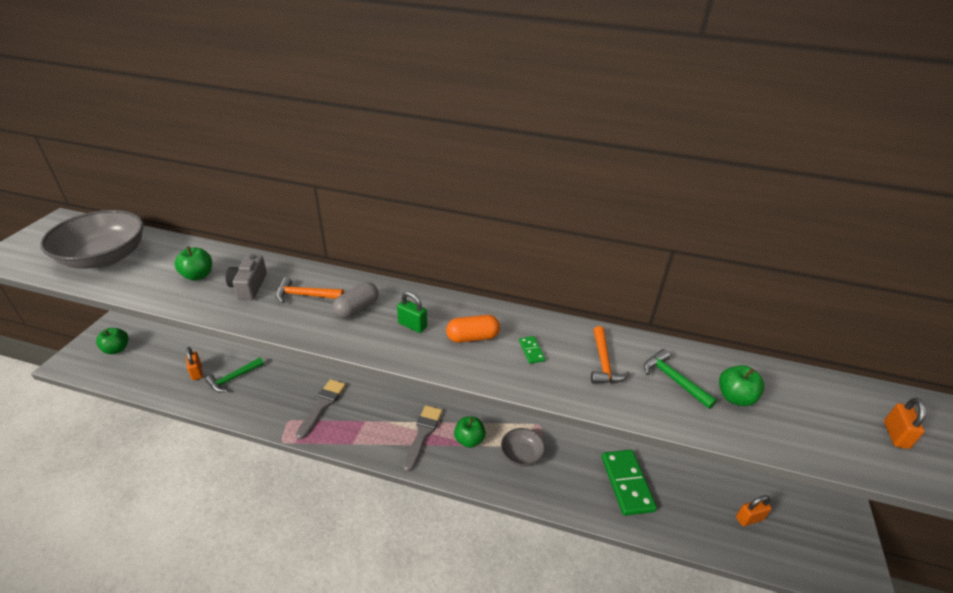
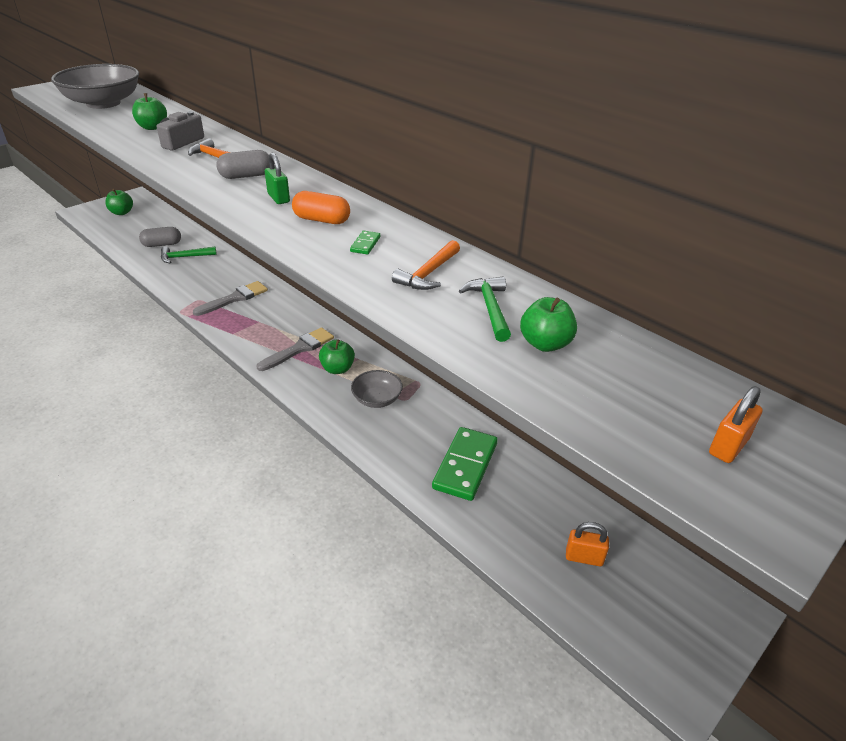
camera: 30 degrees right, 0 degrees up
(197, 372) = (162, 244): orange padlock -> grey capsule

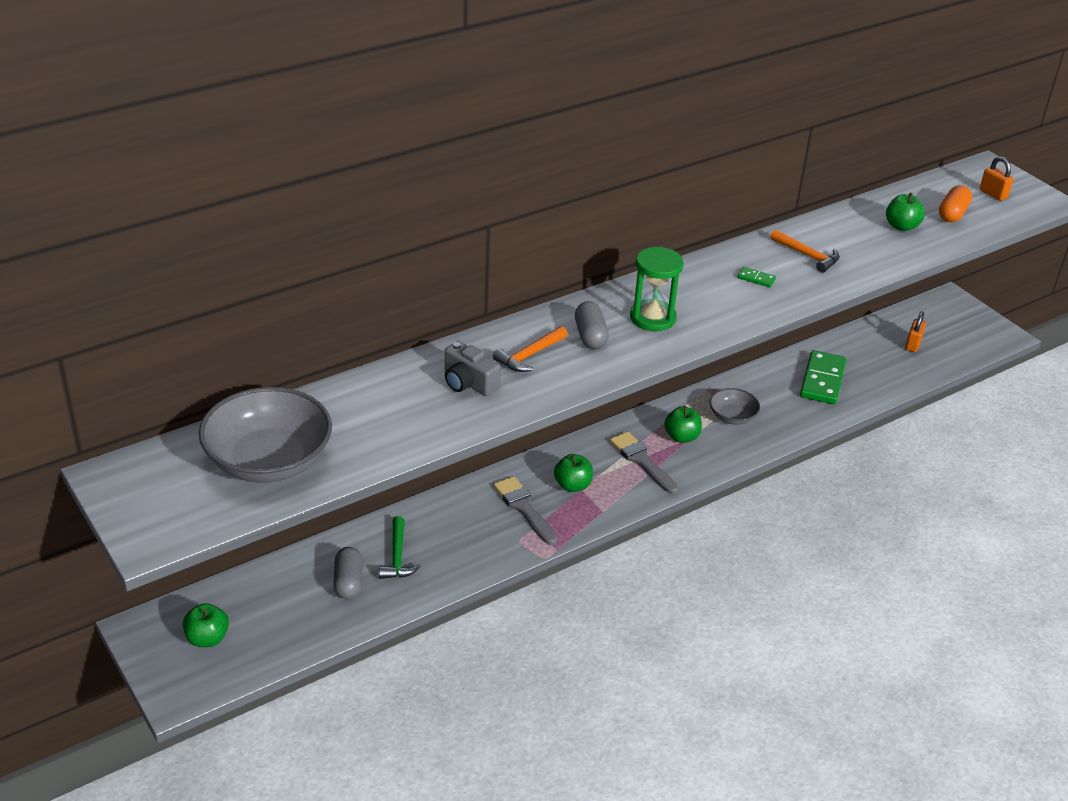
camera: 80 degrees left, 0 degrees up
(152, 127) = (402, 407): green apple -> green apple (572, 485)
(278, 198) = (652, 318): green padlock -> green hourglass
(322, 220) = (706, 296): orange capsule -> orange capsule (952, 214)
(465, 465) = (822, 380): green domino -> green domino turned 75 degrees clockwise
(489, 308) = (858, 238): green hammer -> none

